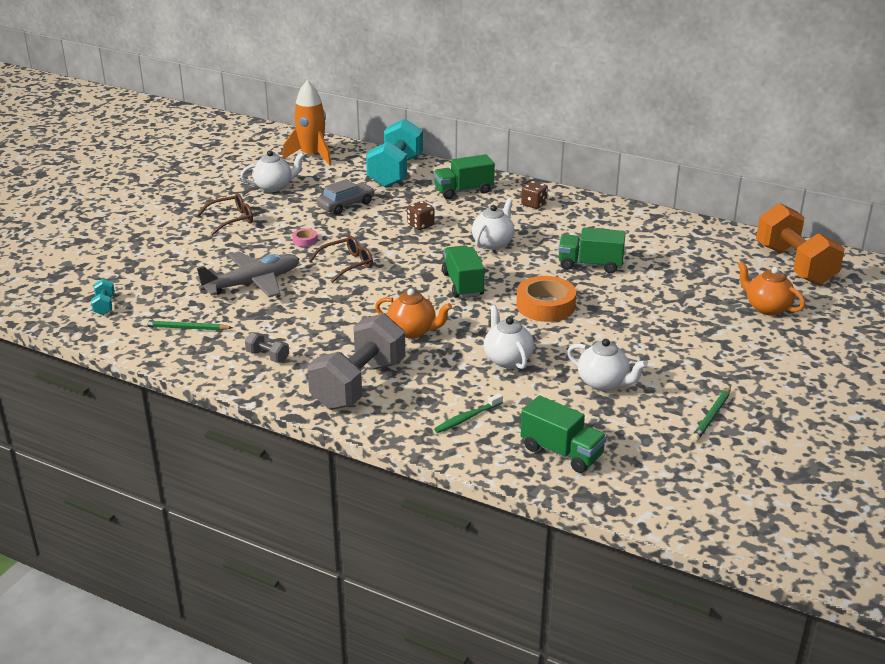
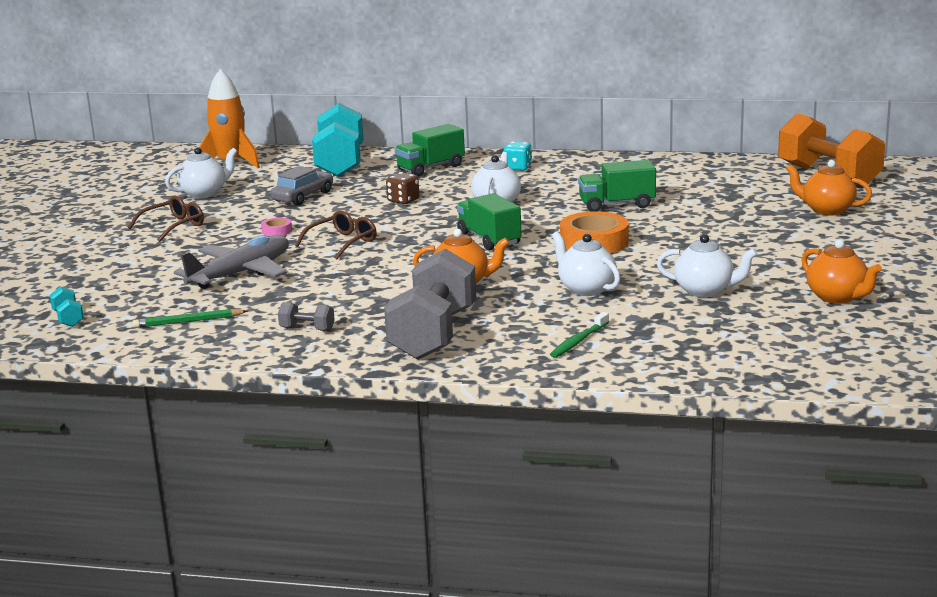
camera: 15 degrees left, 10 degrees down
(534, 204) = (518, 168): brown dice -> turquoise dice
(561, 452) = (703, 350): green truck -> none
(711, 416) = (837, 297): green pencil -> orange teapot

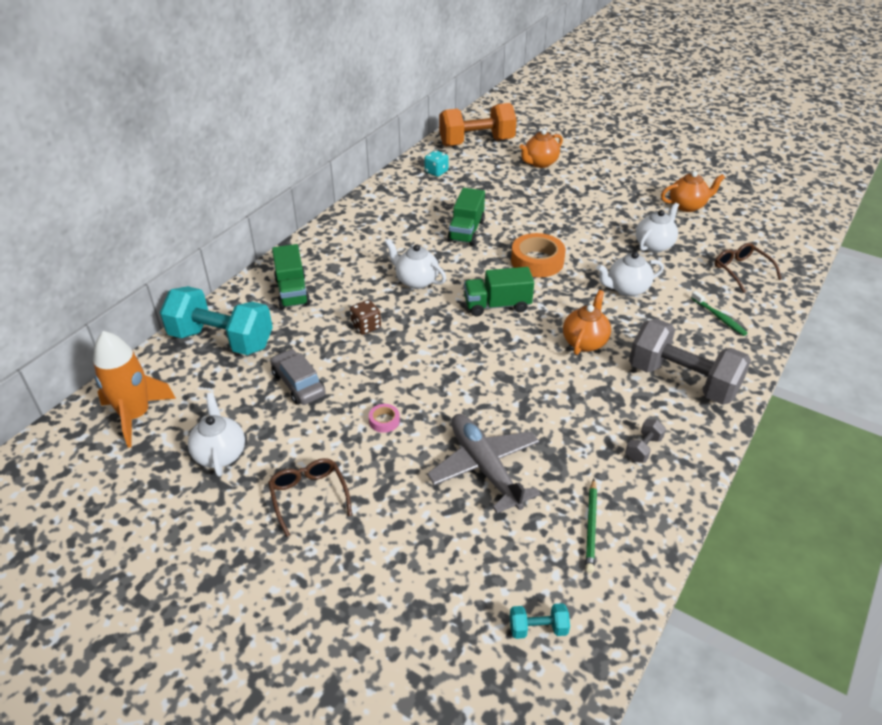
camera: 70 degrees left, 20 degrees up
(342, 243) = (448, 385): brown glasses -> brown glasses (741, 271)
(518, 168) = (339, 249): turquoise dice -> turquoise dice (436, 172)

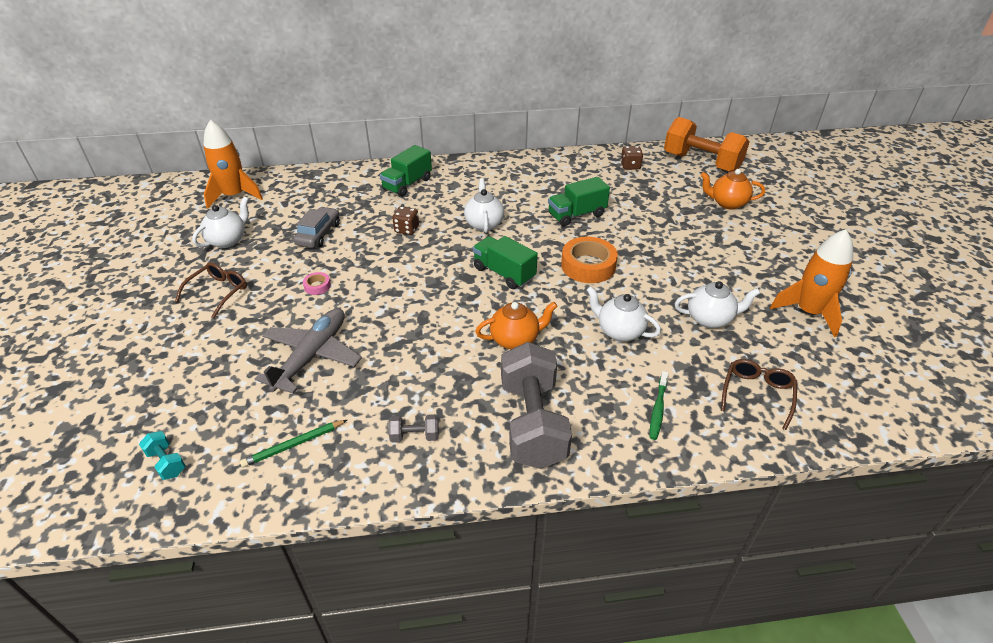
camera: 50 degrees right, 0 degrees up
(222, 340) = (330, 186): turquoise dumbbell -> none
(436, 172) = (630, 166): turquoise dice -> brown dice
(687, 206) = (808, 312): orange teapot -> orange rocket

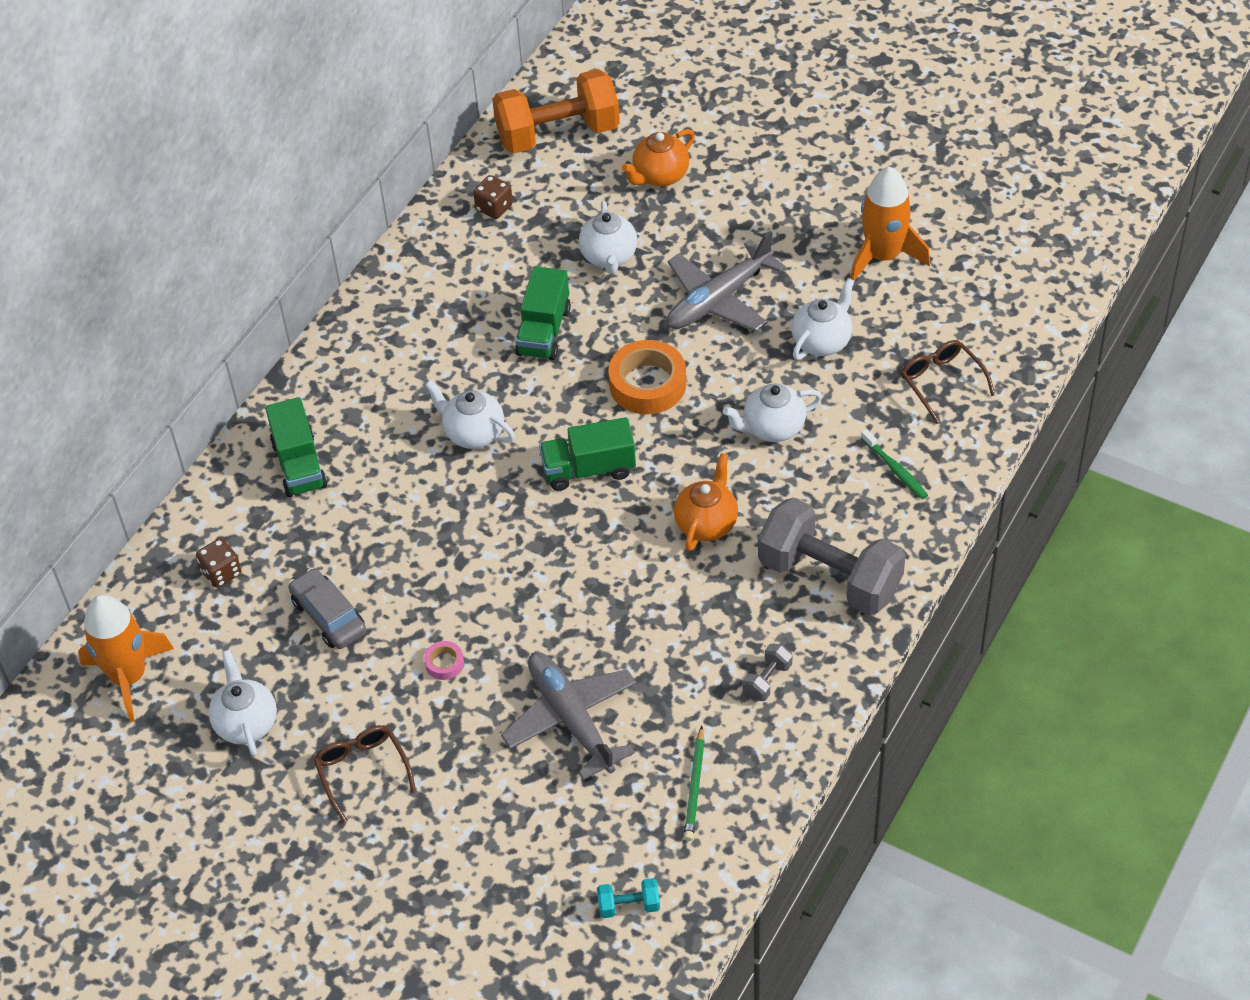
camera: 50 degrees left, 10 degrees up
(406, 229) = (409, 518): brown dice -> brown dice (221, 573)
(652, 212) = (609, 257): none -> white teapot
(681, 262) = (719, 299): none -> grey plane

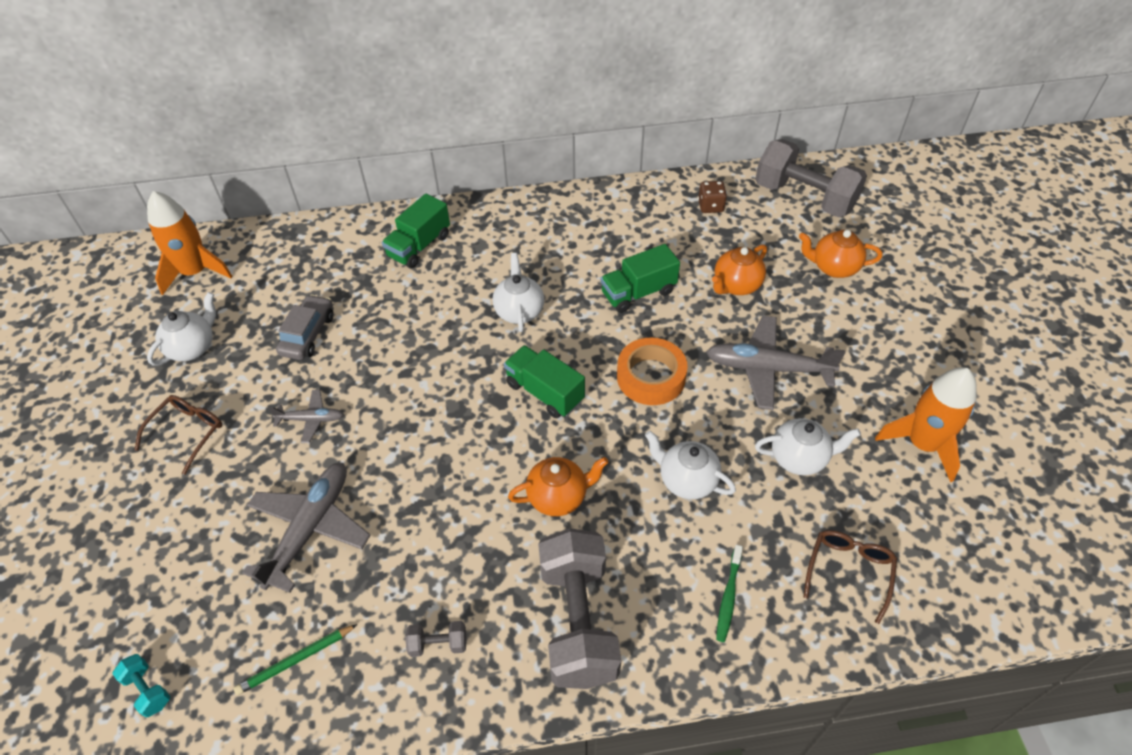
camera: 50 degrees right, 0 degrees up
(221, 573) = (306, 263): brown dice -> none
(444, 663) = (311, 419): pink tape -> grey plane
(558, 134) = (804, 197): orange dumbbell -> grey dumbbell
(609, 257) = (736, 286): white teapot -> orange teapot

